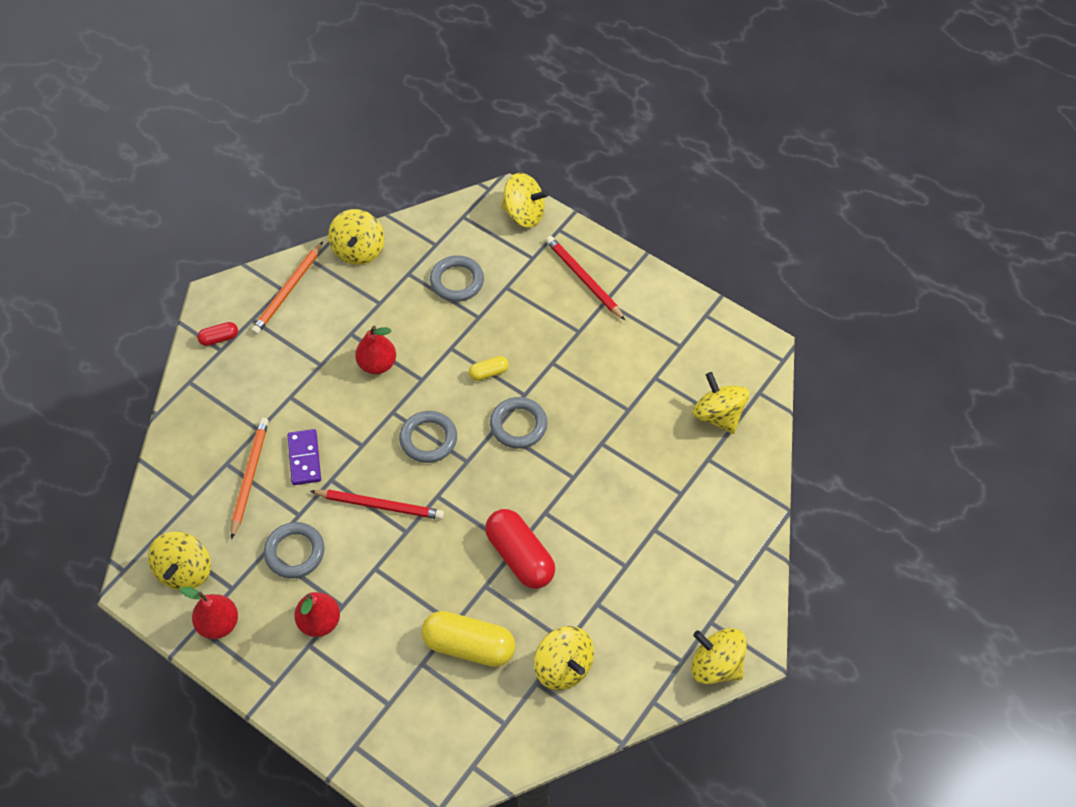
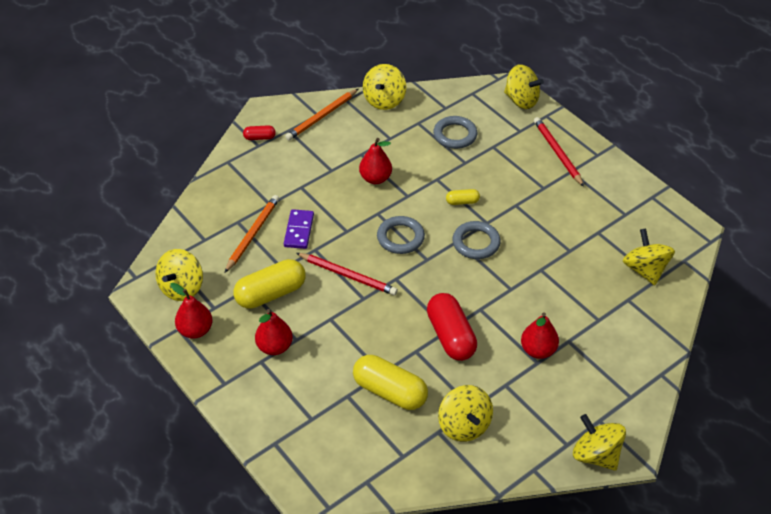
camera: 15 degrees right, 10 degrees down
(295, 552) = (271, 293): grey ring -> yellow capsule
(623, 550) = (538, 350): none -> red pear

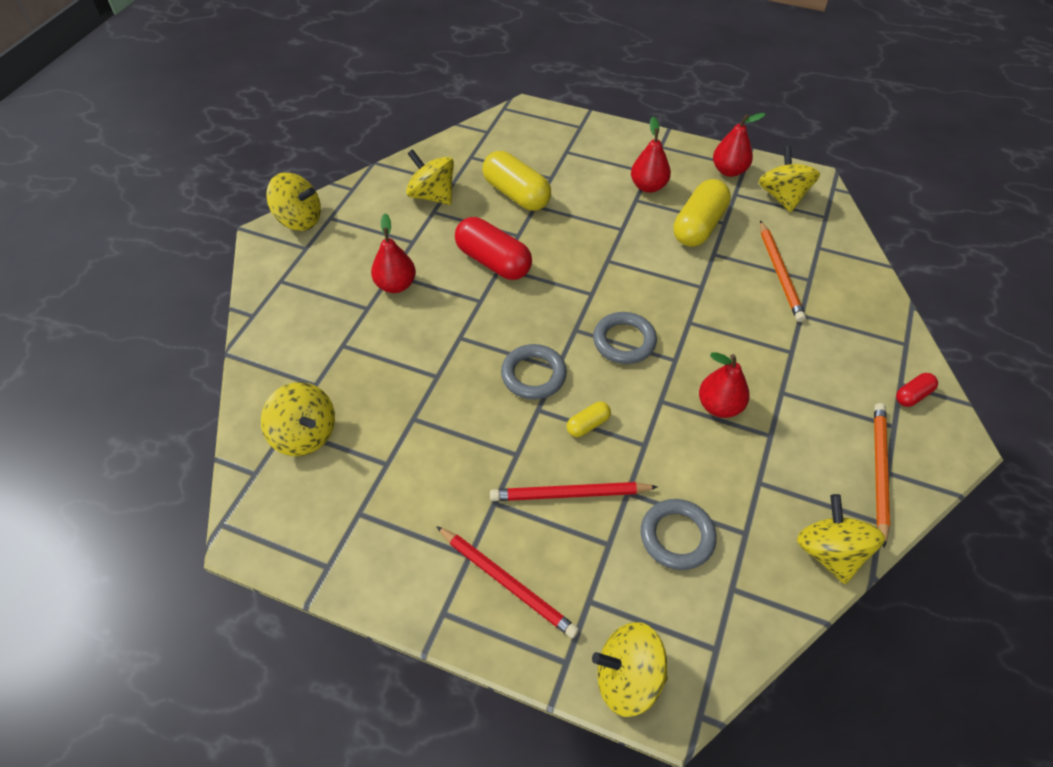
camera: 150 degrees right, 5 degrees up
(299, 230) = (738, 298): purple domino -> none
(348, 275) = (643, 275): red pencil -> red pencil (570, 494)
(389, 391) = (516, 194): yellow capsule -> yellow capsule turned 45 degrees clockwise

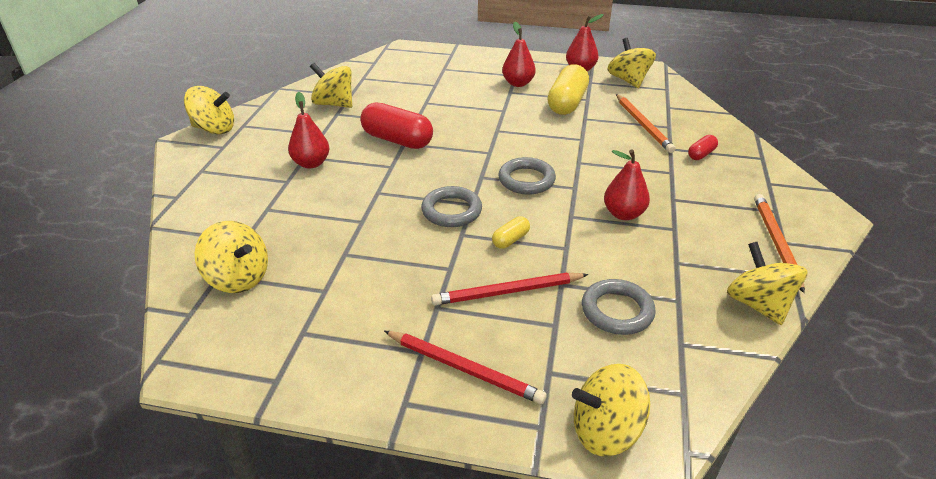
camera: 10 degrees left, 15 degrees down
(516, 194) = (408, 97): yellow capsule -> none
(912, 395) = (782, 189): red capsule -> red capsule (701, 154)

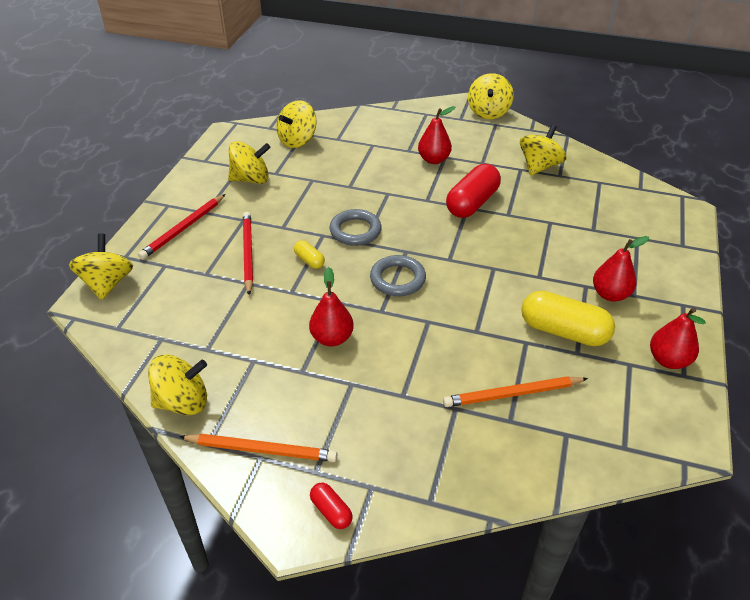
camera: 95 degrees right, 5 degrees up
(617, 311) = (208, 309): grey ring -> none
(628, 80) = (643, 407): yellow spinning top -> yellow spinning top (251, 179)
(701, 154) = (440, 435): red capsule -> red capsule (331, 511)

